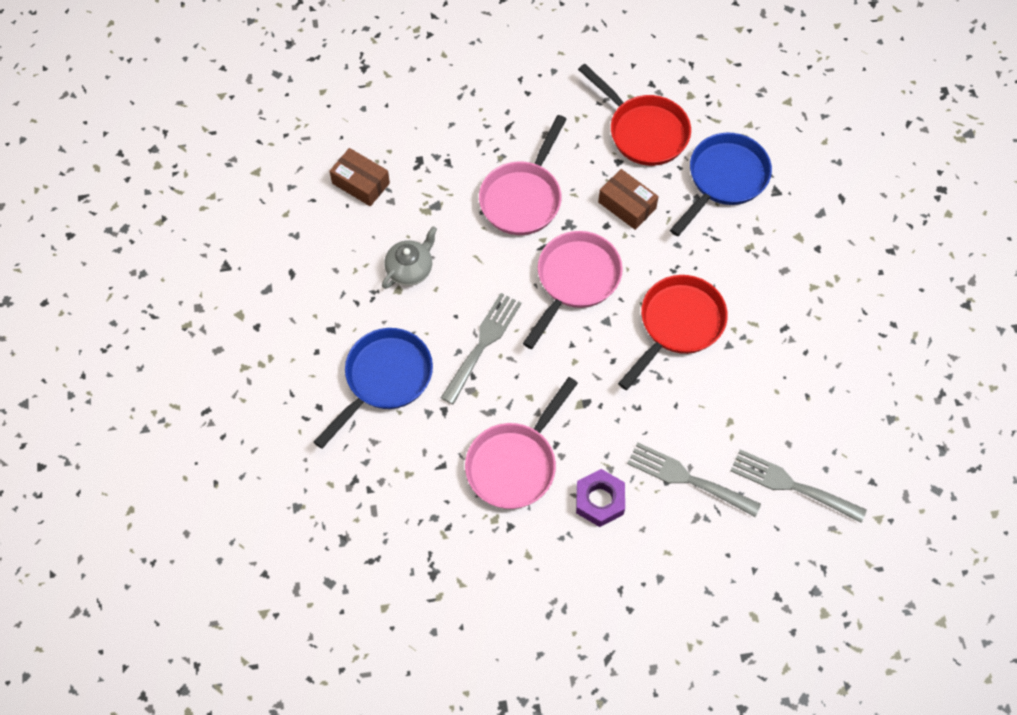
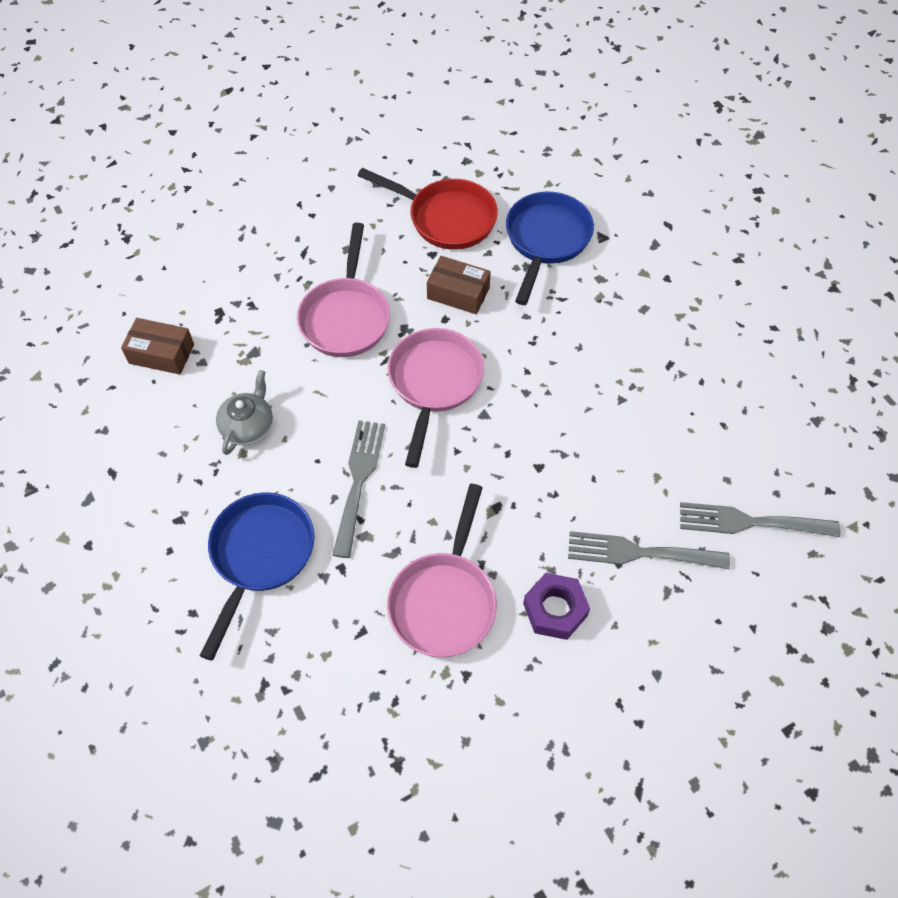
camera: 20 degrees left, 5 degrees down
(677, 325) = (560, 395): red pan -> none

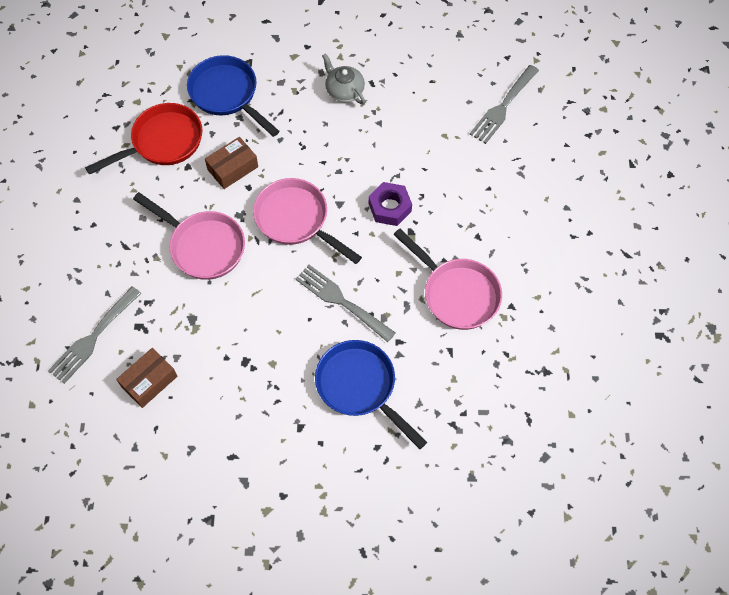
camera: 60 degrees left, 5 degrees up
(248, 426) = (253, 350): grey teapot -> grey teapot (344, 90)
(555, 610) = (498, 237): purple nut -> purple nut (390, 207)
(639, 553) = (488, 173): grey fork -> grey fork (93, 338)

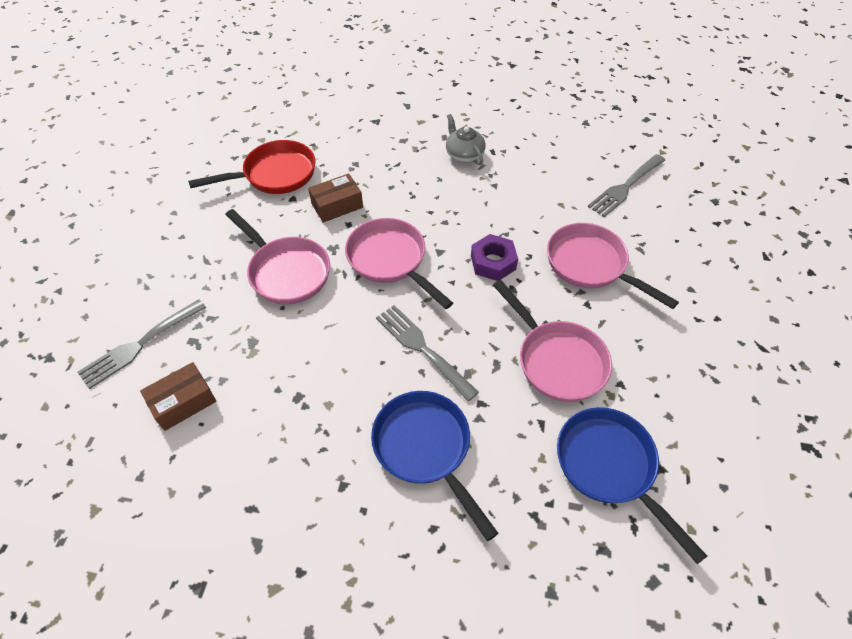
camera: 10 degrees right, 10 degrees down
(227, 94) = (349, 144): blue pan -> blue pan (610, 467)
(477, 197) = (591, 265): none -> pink pan

